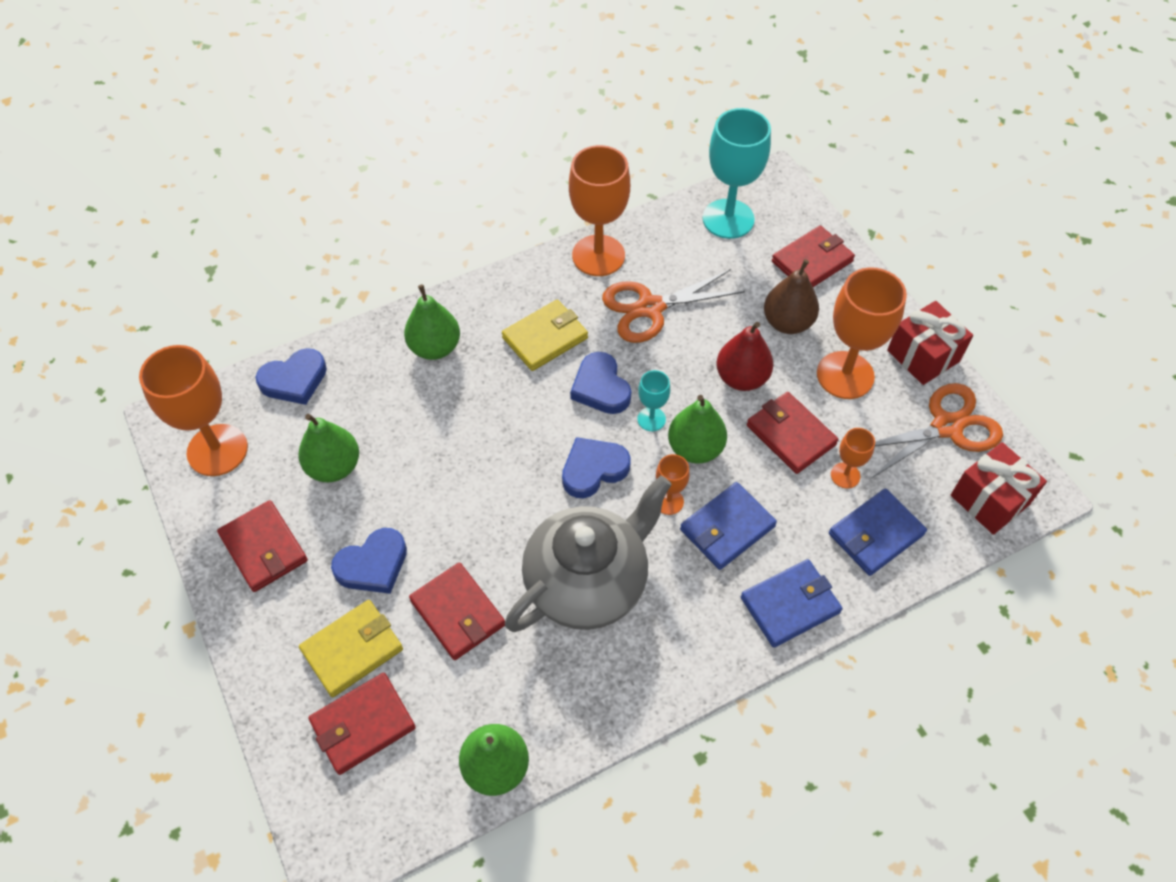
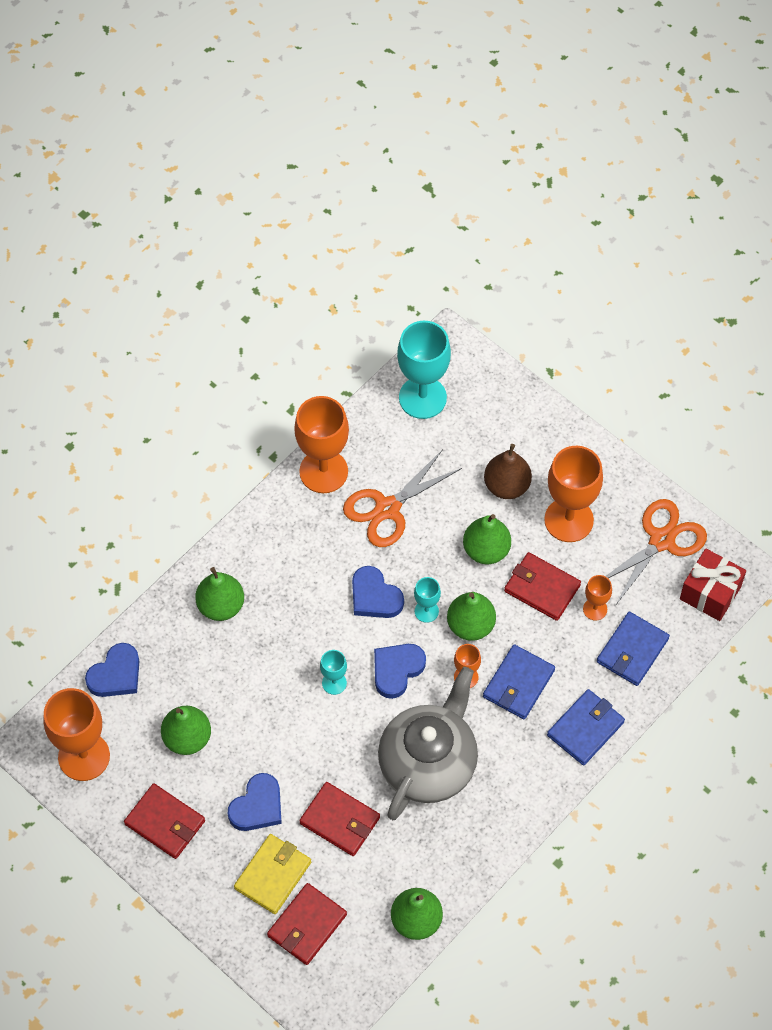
camera: 20 degrees left, 5 degrees up
(518, 461) = (334, 683): none -> turquoise goblet
(545, 338) = (310, 566): yellow wallet -> none
(741, 378) = (486, 550): red pear -> green pear
(812, 261) = (508, 418): red wallet -> none
(923, 356) = (626, 481): red gift -> none

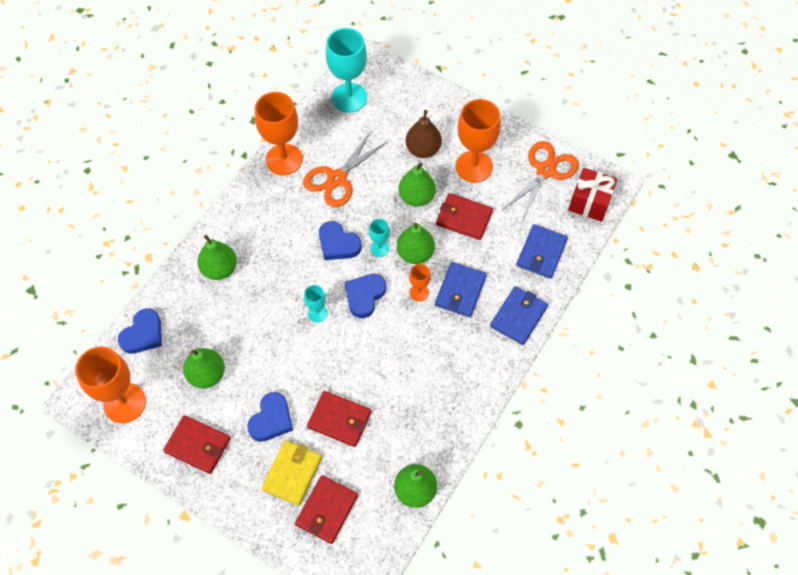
camera: 10 degrees left, 0 degrees up
(428, 763) = (402, 363): grey teapot -> none
(595, 609) = (507, 227): orange goblet -> none

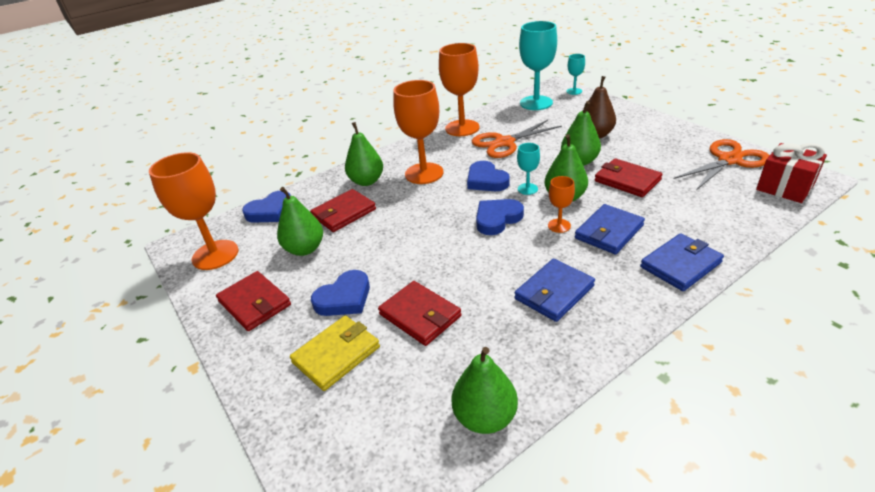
camera: 25 degrees right, 25 degrees down
(317, 313) = (441, 224): turquoise goblet -> turquoise goblet (574, 91)
(326, 510) = (355, 407): red wallet -> red wallet (343, 213)
(474, 166) = (646, 149): orange goblet -> orange goblet (424, 173)
(541, 253) = (718, 217): blue wallet -> blue wallet (554, 292)

